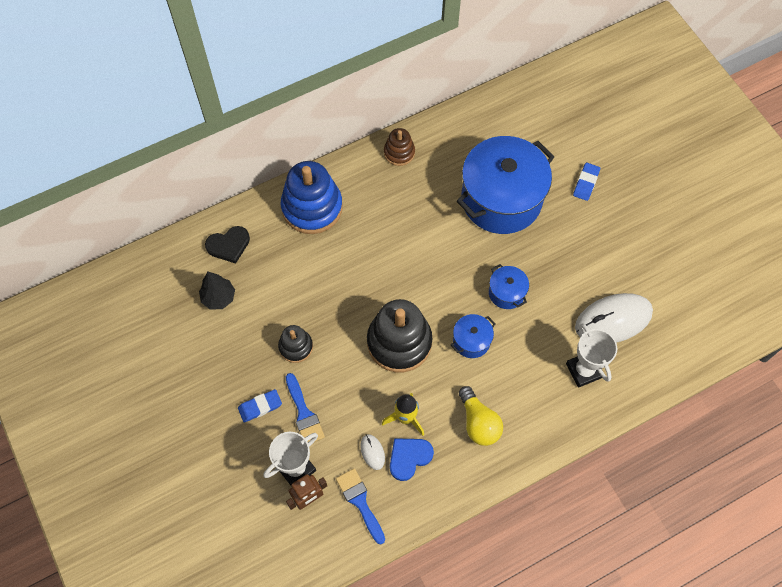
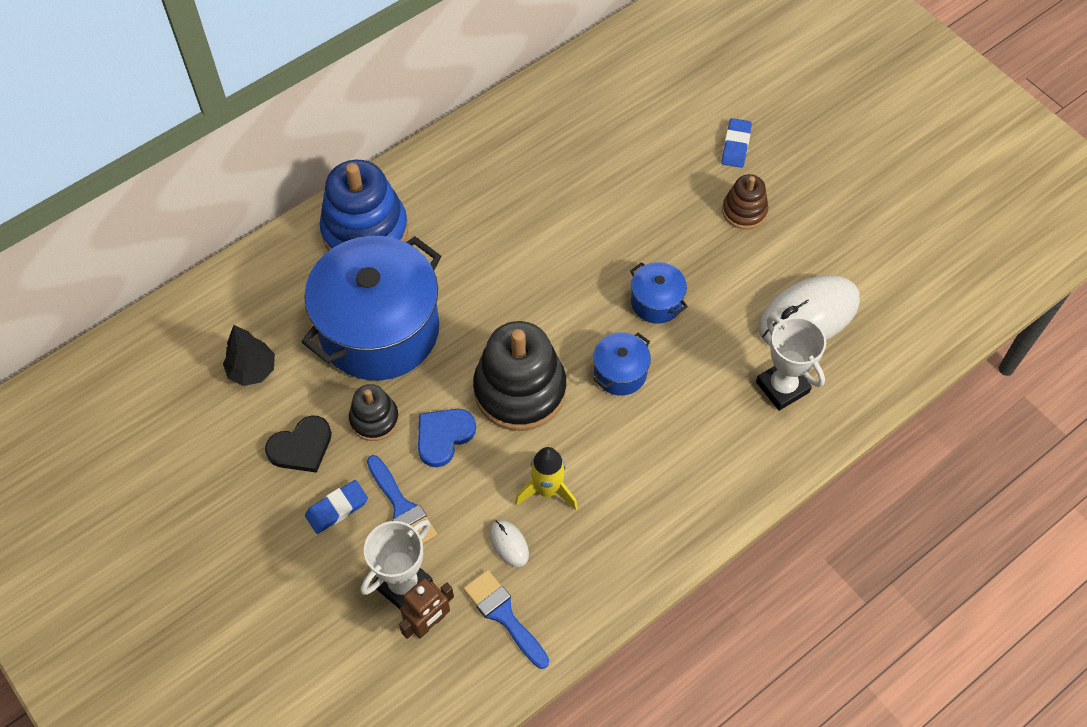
camera: 10 degrees left, 5 degrees down
(229, 245) = (255, 298): black heart -> black heart (301, 447)
(399, 152) = (474, 143): brown stacking toy -> brown stacking toy (744, 211)
(409, 457) = (562, 543): blue heart -> blue heart (443, 436)
(478, 423) = (651, 480): yellow light bulb -> none
(501, 199) = (625, 183): blue pot -> blue pot (379, 330)

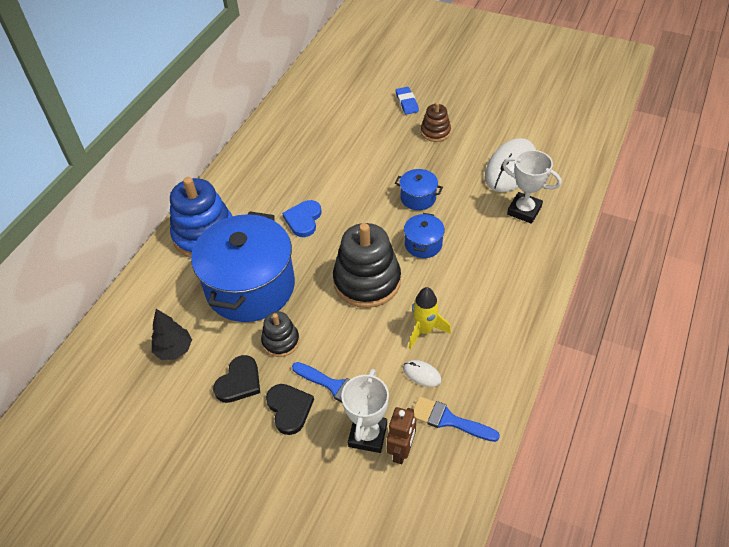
camera: 25 degrees left, 10 degrees down
(337, 508) = (289, 409): blue eraser -> black heart
(443, 436) = (335, 330): blue heart -> blue heart (303, 219)

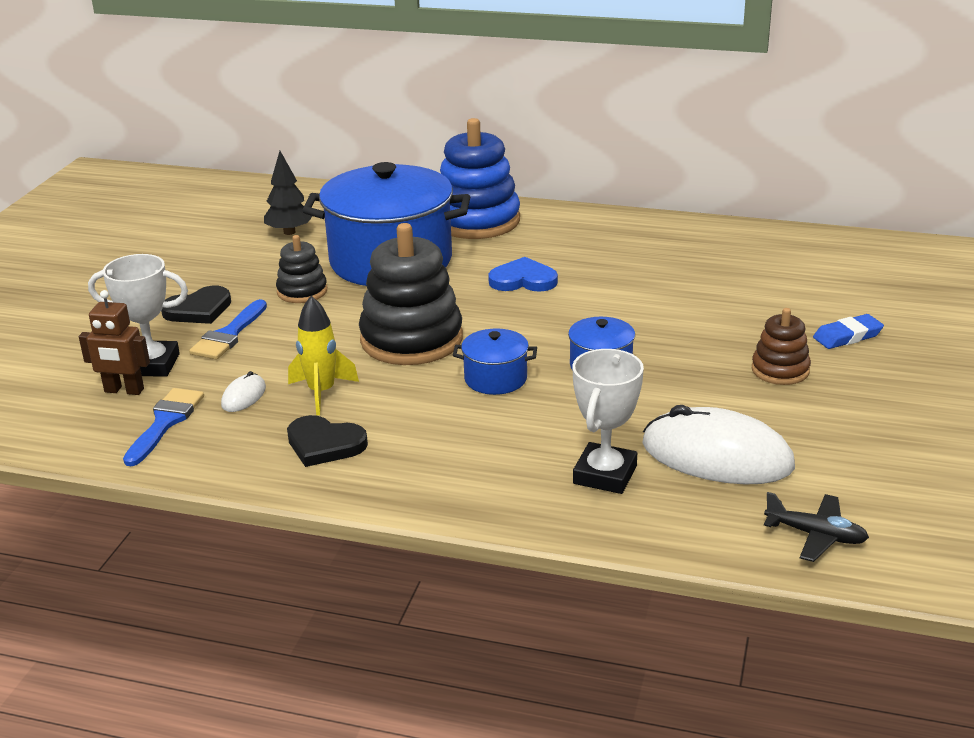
camera: 80 degrees right, 20 degrees down
(239, 382) = (241, 275): black heart -> black heart (324, 444)
(575, 149) = (815, 535): none -> black plane

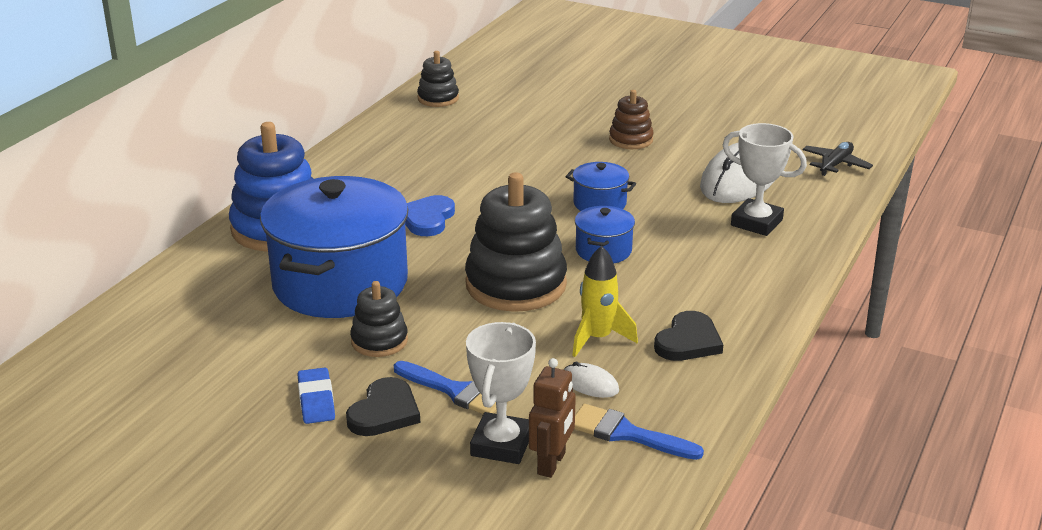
camera: 80 degrees left, 0 degrees up
(198, 309) = (384, 412): black heart -> black heart turned 45 degrees clockwise
(289, 232) = (217, 343): black tree -> none
(800, 246) = (438, 98): none -> black stacking toy
(847, 336) = (591, 109): blue eraser -> blue eraser (316, 400)

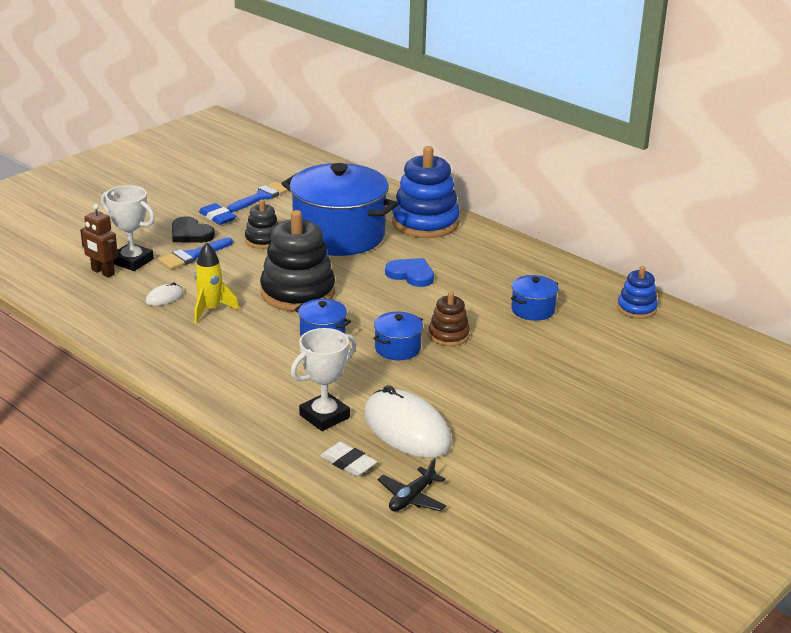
camera: 105 degrees right, 0 degrees up
(316, 400) = (217, 217): blue eraser -> blue eraser turned 45 degrees clockwise
(438, 98) = (636, 308): black stacking toy -> blue stacking toy
(471, 144) = (533, 310): none -> blue pot
(626, 433) = (107, 299): blue brush -> blue brush (261, 197)
(631, 140) = (514, 390): brown stacking toy -> brown stacking toy (448, 335)
(688, 341) = (181, 342): black heart -> none
(817, 199) = (348, 463): none -> white eraser
(835, 164) = (412, 498): black plane -> black plane turned 75 degrees clockwise

